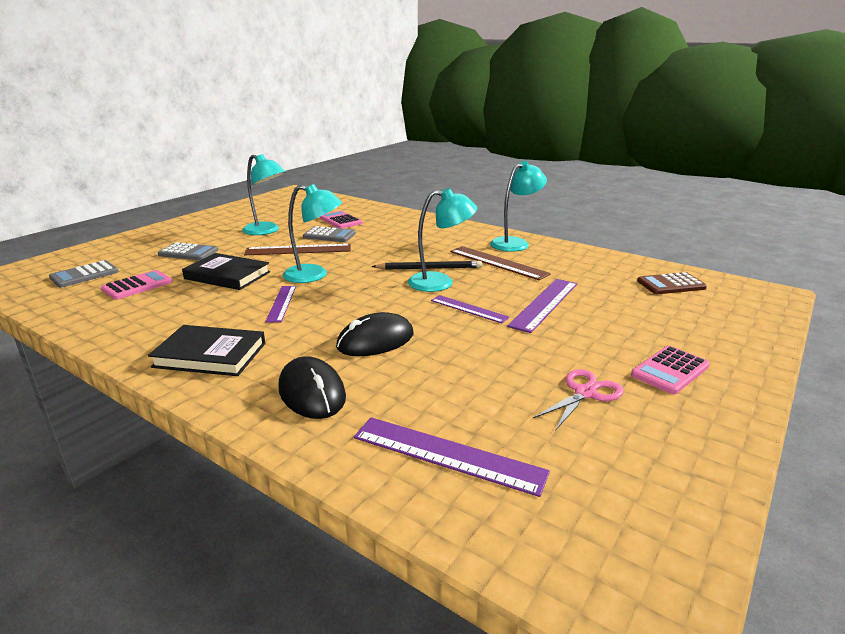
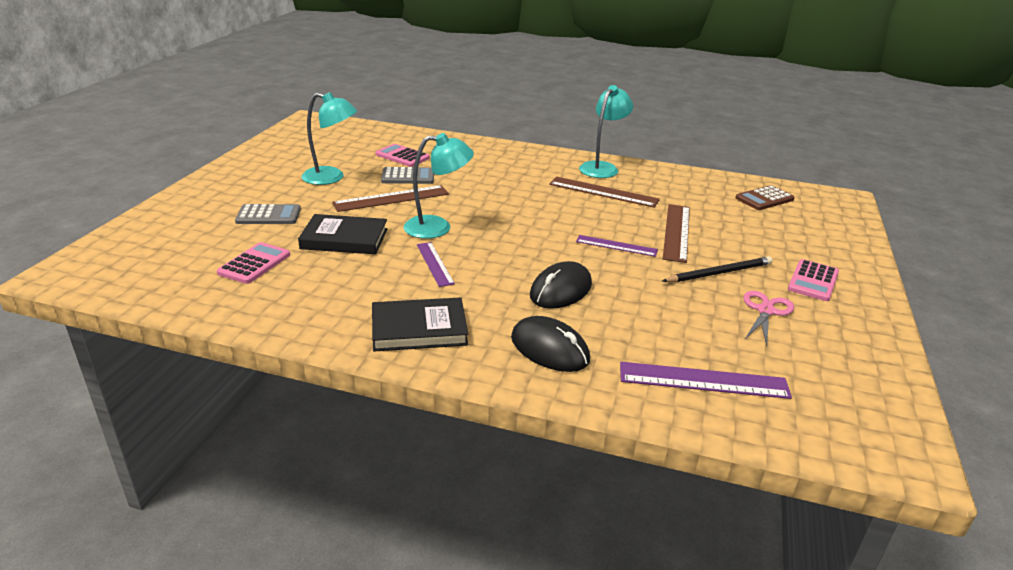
camera: 20 degrees left, 5 degrees up
(84, 275) = (173, 258): grey calculator -> none
(429, 268) = (545, 206): black pencil -> black pencil (719, 273)
(440, 282) = (568, 220): turquoise lamp -> none
(545, 304) = (677, 232): purple ruler -> brown ruler

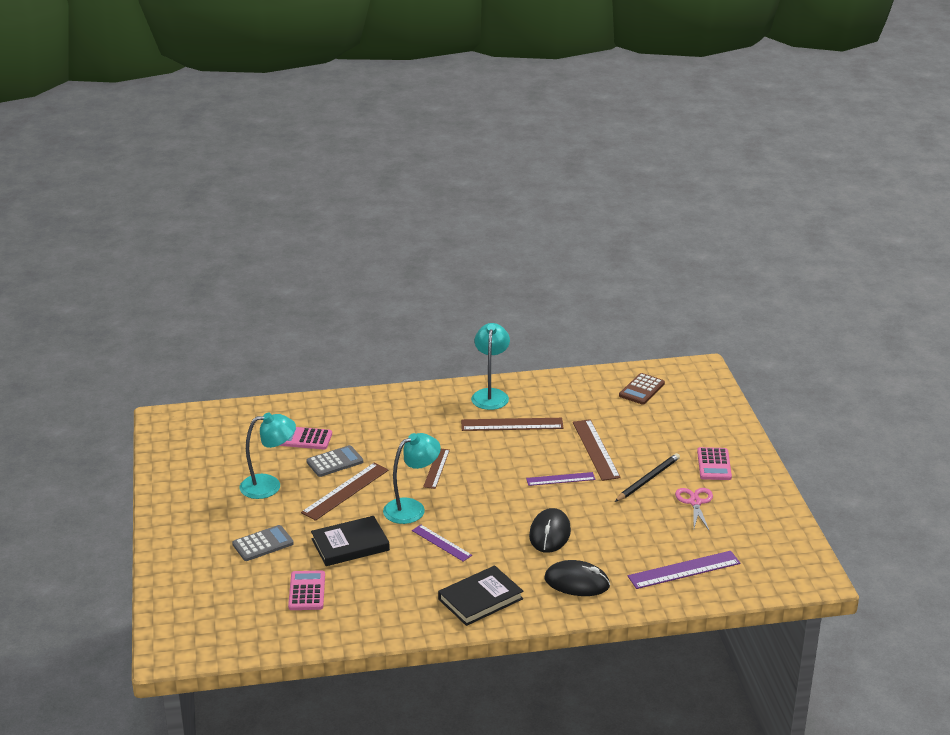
camera: 25 degrees left, 0 degrees up
(496, 204) = (436, 468): none -> brown ruler

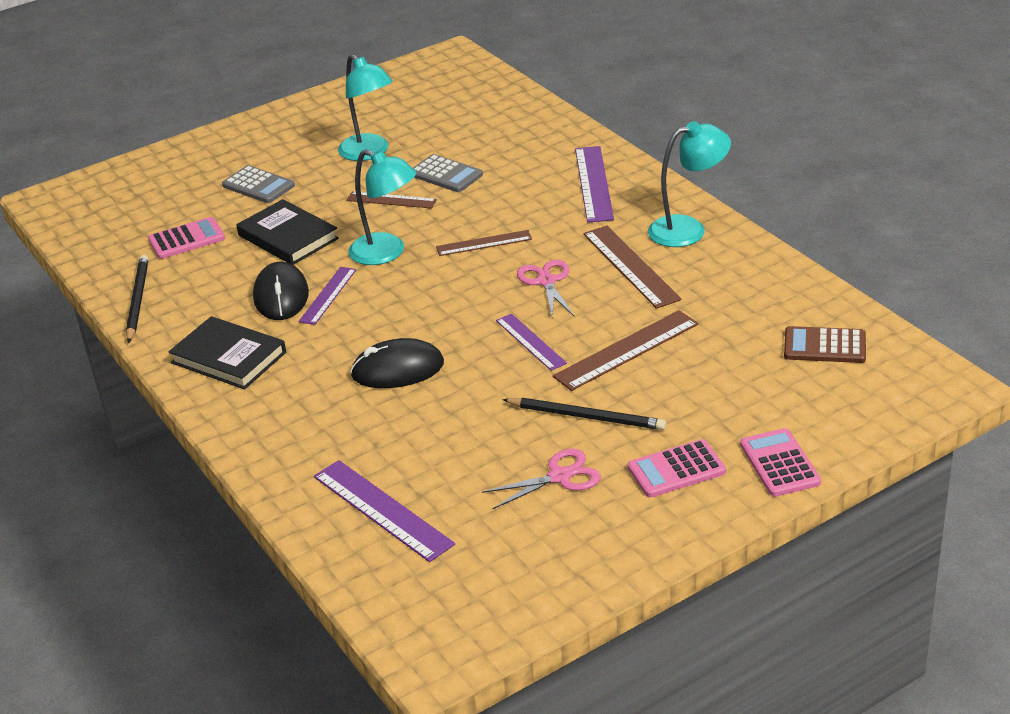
camera: 70 degrees right, 5 degrees up
(305, 439) = (478, 142): pink calculator -> pink calculator (779, 463)
(345, 491) = (391, 200): brown ruler -> brown ruler, size x0.64
(370, 628) = (138, 300): none -> black pencil
(406, 411) = (593, 183): none -> purple ruler
(501, 457) = (546, 281): none -> pink scissors
(577, 582) = (302, 422): black mouse -> black mouse (281, 296)

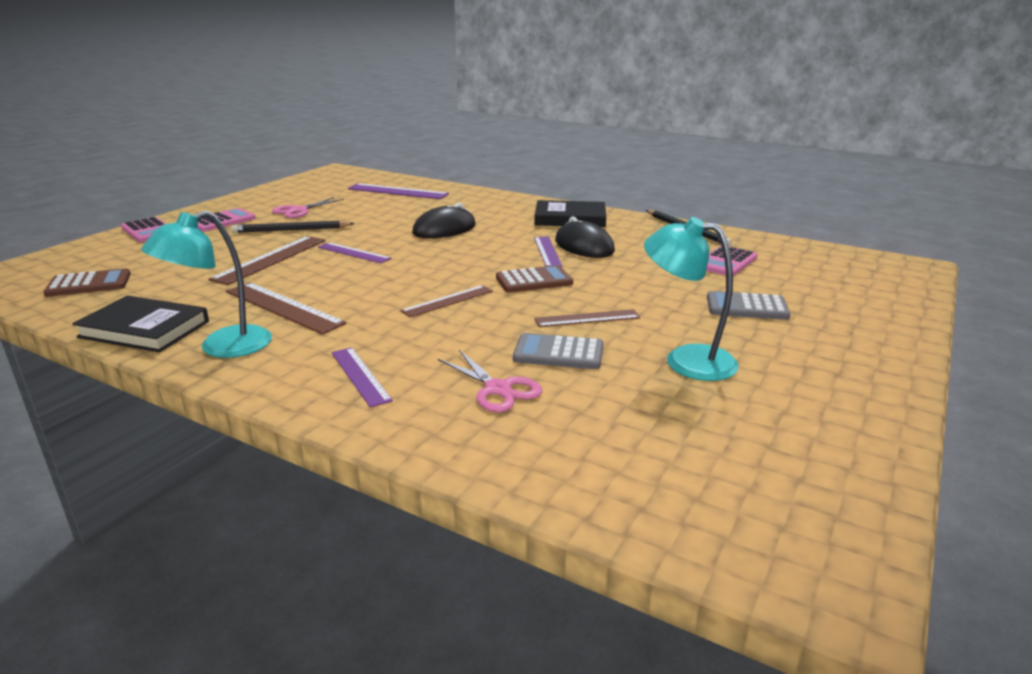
camera: 150 degrees right, 10 degrees down
(288, 237) = (641, 277): black book -> black book (144, 329)
(387, 253) = (534, 280): turquoise lamp -> brown calculator
(546, 281) = (363, 285): pink scissors -> pink scissors (498, 389)
(593, 183) = (360, 376): purple ruler -> purple ruler, size x0.64

